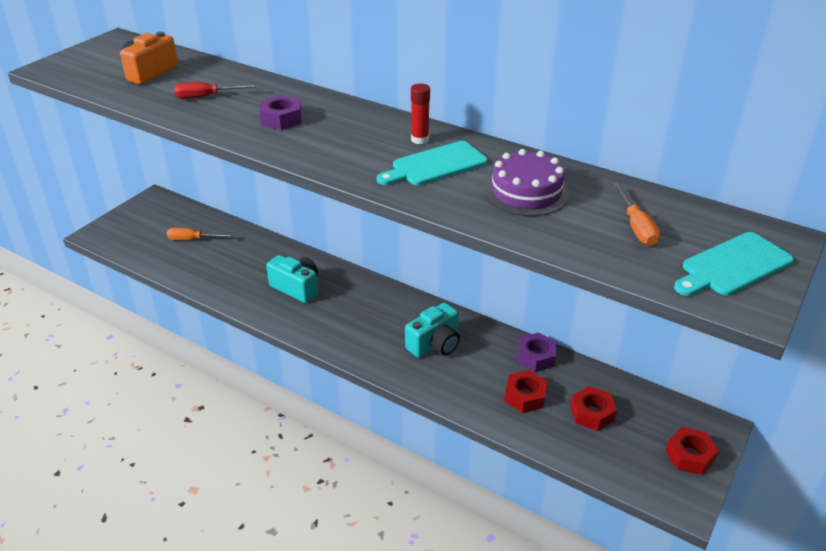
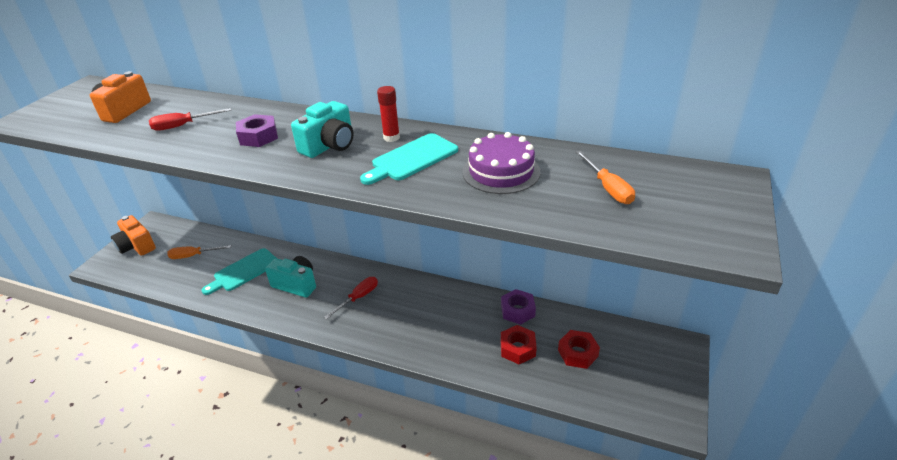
camera: 10 degrees left, 0 degrees up
(135, 220) = (137, 246): none -> orange camera
(361, 313) = (358, 298): none -> red screwdriver
(435, 344) = (429, 315): turquoise camera -> turquoise camera (329, 145)
(689, 456) = (668, 376): red nut -> none
(733, 266) = (705, 211): turquoise cutting board -> turquoise cutting board (244, 271)

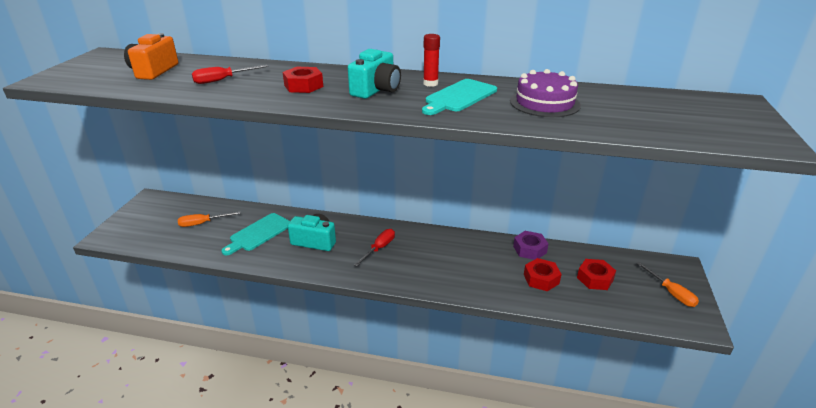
camera: 10 degrees left, 5 degrees down
(137, 246) = (140, 218): orange camera -> none
(258, 137) = (303, 86): purple nut -> red nut
(608, 188) = (643, 110): orange screwdriver -> orange screwdriver (670, 293)

